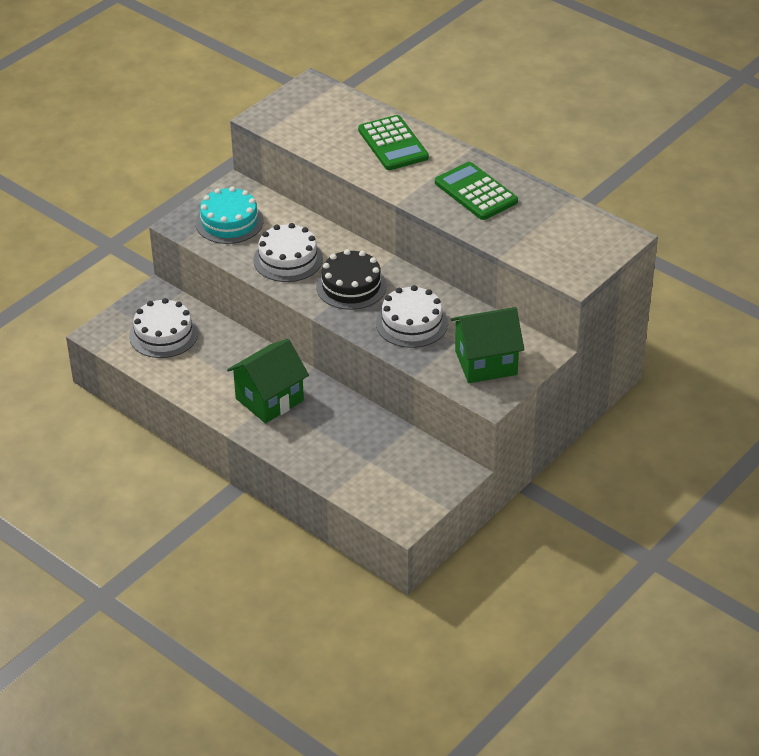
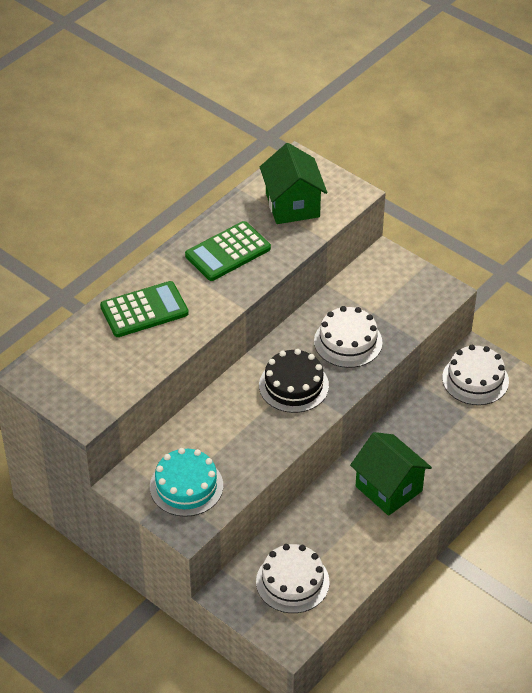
camera: 90 degrees left, 5 degrees up
(288, 259) = (251, 435): white cake -> white cake (475, 379)
(486, 363) = (400, 293): green house -> green house (292, 205)

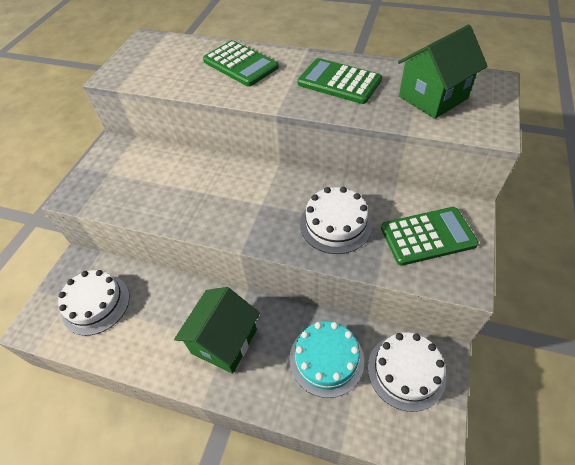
camera: 70 degrees right, 5 degrees up
(186, 486) = (118, 179): turquoise cake -> turquoise cake (326, 359)
(293, 385) = (258, 205): black cake -> none
(394, 291) = (427, 236): none -> green calculator

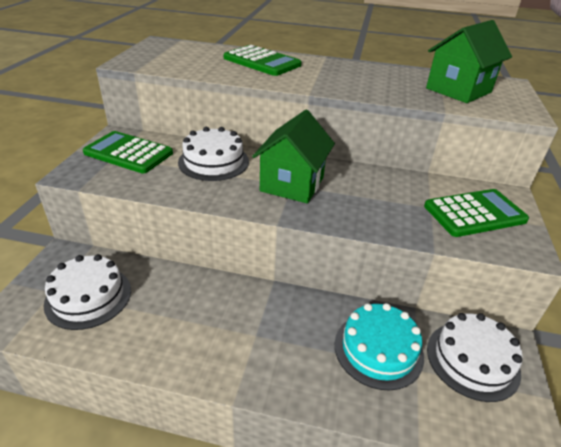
camera: 10 degrees left, 15 degrees down
(224, 341) = (253, 333): green house -> green house (292, 184)
(335, 224) = (375, 202): white cake -> white cake (213, 161)
(339, 82) = (364, 77): green calculator -> green calculator (128, 153)

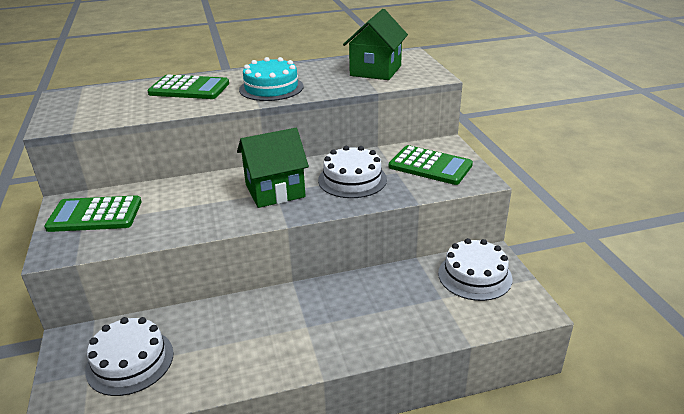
camera: 25 degrees left, 5 degrees down
(213, 161) = (188, 195): white cake -> white cake (352, 179)
(292, 184) = (275, 191): green house -> green house turned 75 degrees clockwise
(378, 349) = (407, 296): turquoise cake -> turquoise cake (271, 88)
(474, 213) = (430, 166): green calculator -> green calculator turned 75 degrees clockwise

